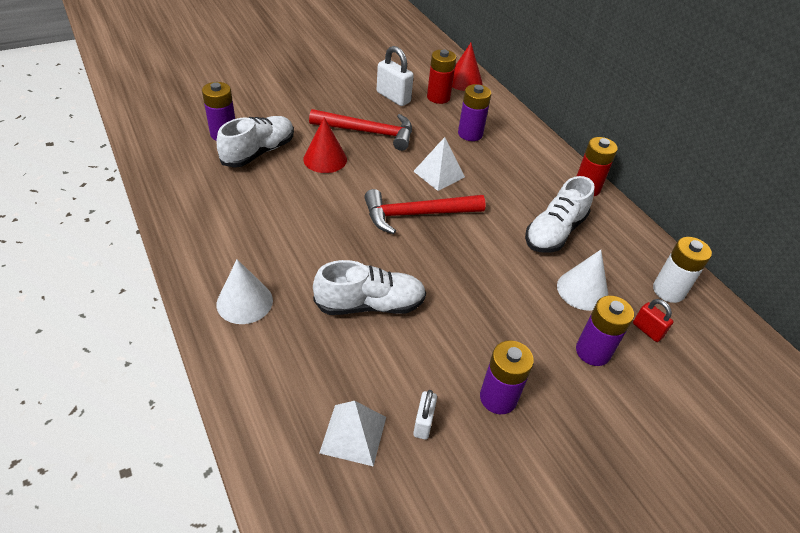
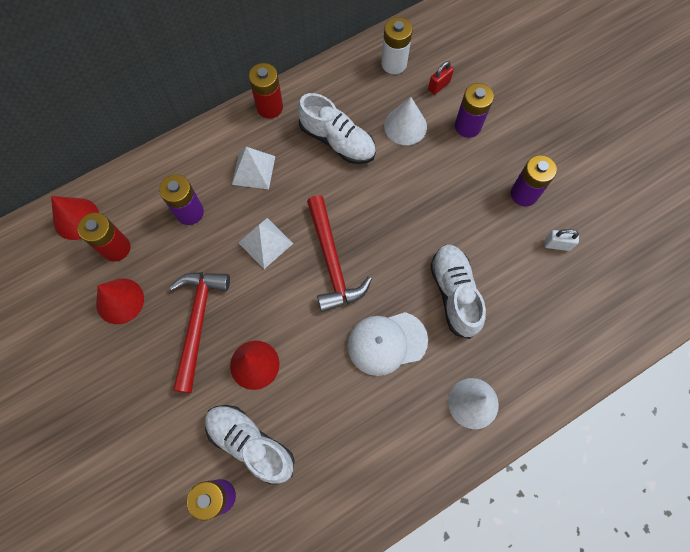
camera: 90 degrees left, 25 degrees up
(326, 243) = (387, 343): none -> white cap
(353, 434) = (578, 292): white pyramid -> white pyramid (253, 170)
(393, 97) = (120, 301): white padlock -> red cone

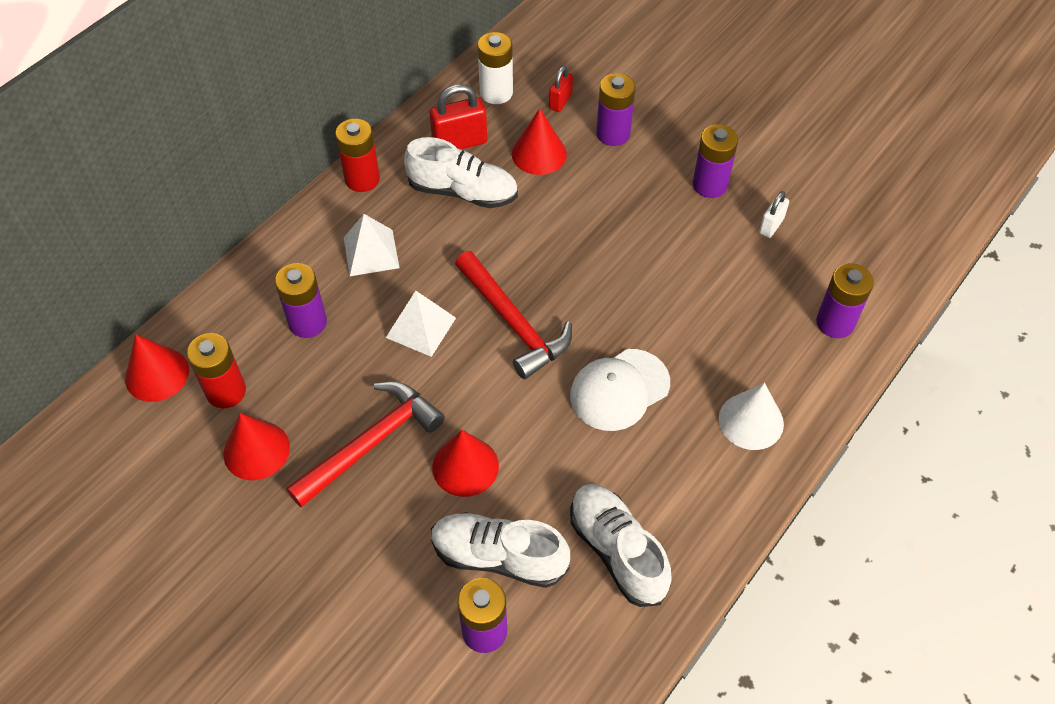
camera: 20 degrees left, 15 degrees down
(197, 323) = (371, 443): red hammer -> red hammer turned 60 degrees clockwise
(351, 98) = (460, 143): none -> red padlock
(405, 126) = (539, 154): white cone -> red cone
(454, 293) = (676, 312): white shoe -> white shoe (617, 551)
(557, 245) = (771, 226): white padlock -> white padlock turned 45 degrees counterclockwise
(572, 344) = (835, 323): none -> purple battery

